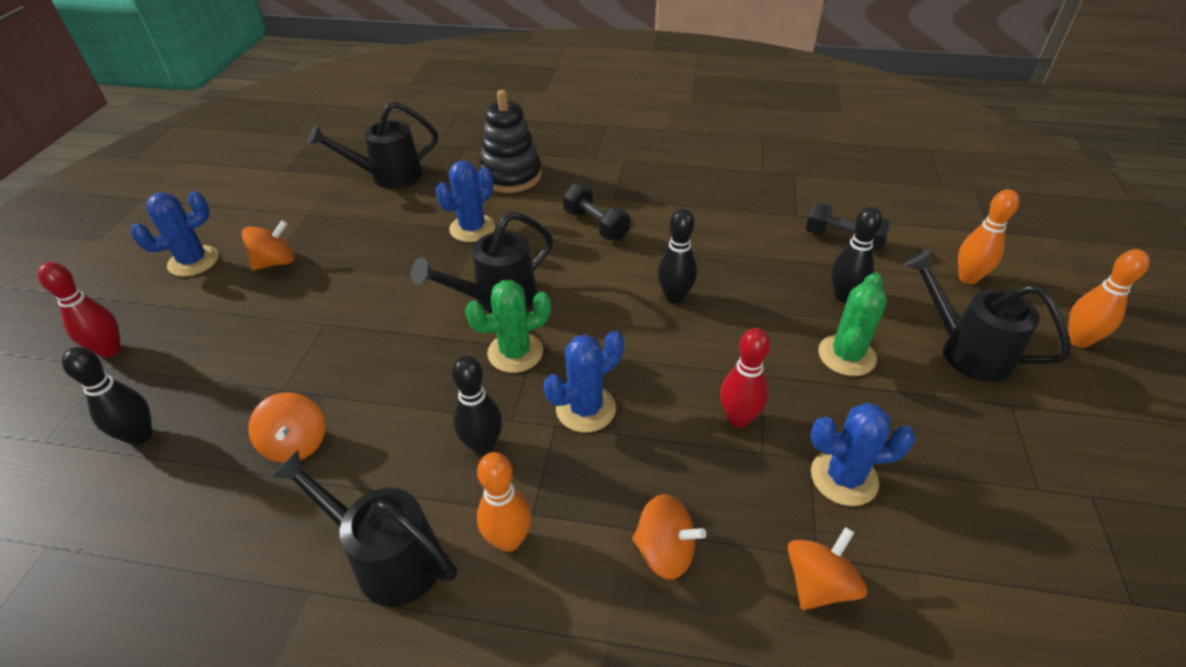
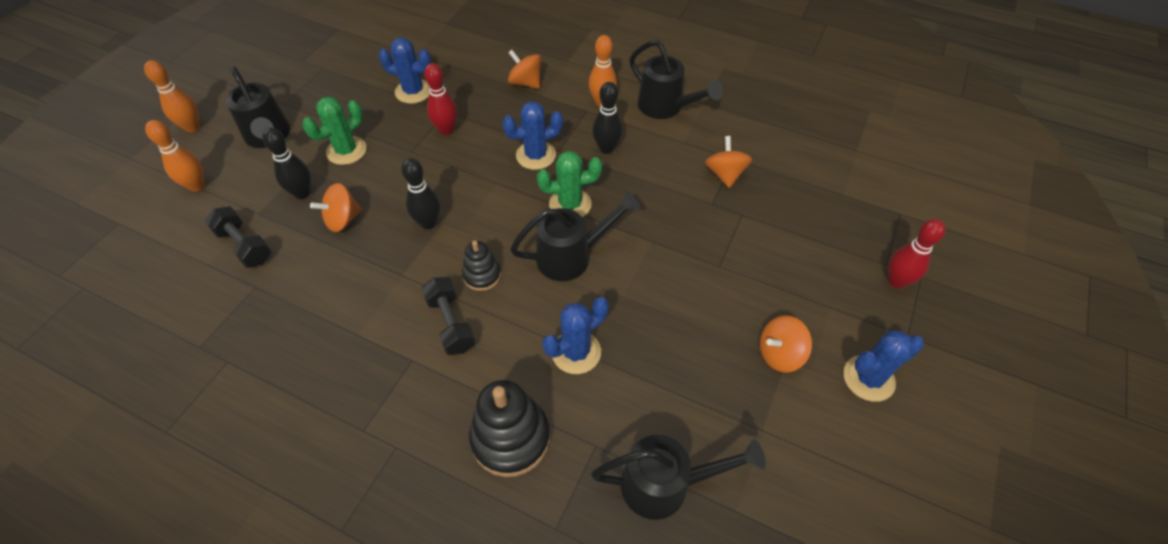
camera: 165 degrees left, 10 degrees up
(140, 436) = (833, 202): black bowling pin -> none
(587, 264) = (482, 275): none -> black stacking toy
(818, 584) = (463, 59): orange spinning top -> orange spinning top (343, 219)

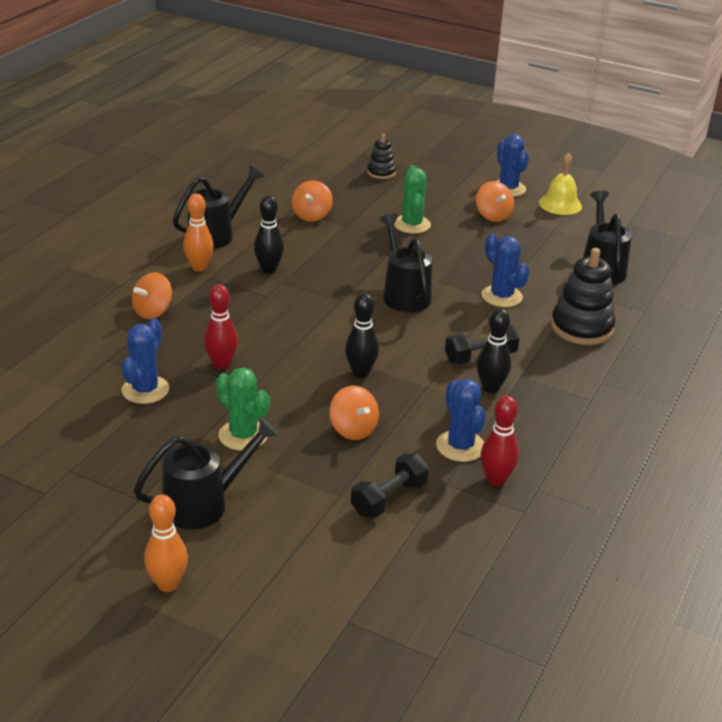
camera: 90 degrees left, 20 degrees down
(197, 186) = (287, 557): orange bowling pin -> none
(302, 193) = (310, 463): black bowling pin -> black bowling pin (490, 388)
(482, 275) = (426, 340): black stacking toy -> black stacking toy (381, 172)
(536, 155) = (272, 308): blue cactus -> blue cactus (460, 446)
(570, 204) = (341, 292): green cactus -> green cactus (412, 224)
(725, 174) = (311, 215): orange spinning top -> orange spinning top turned 75 degrees counterclockwise
(844, 447) = (560, 204): none -> yellow bell
(896, 281) = (426, 166): red bowling pin -> red bowling pin (496, 479)

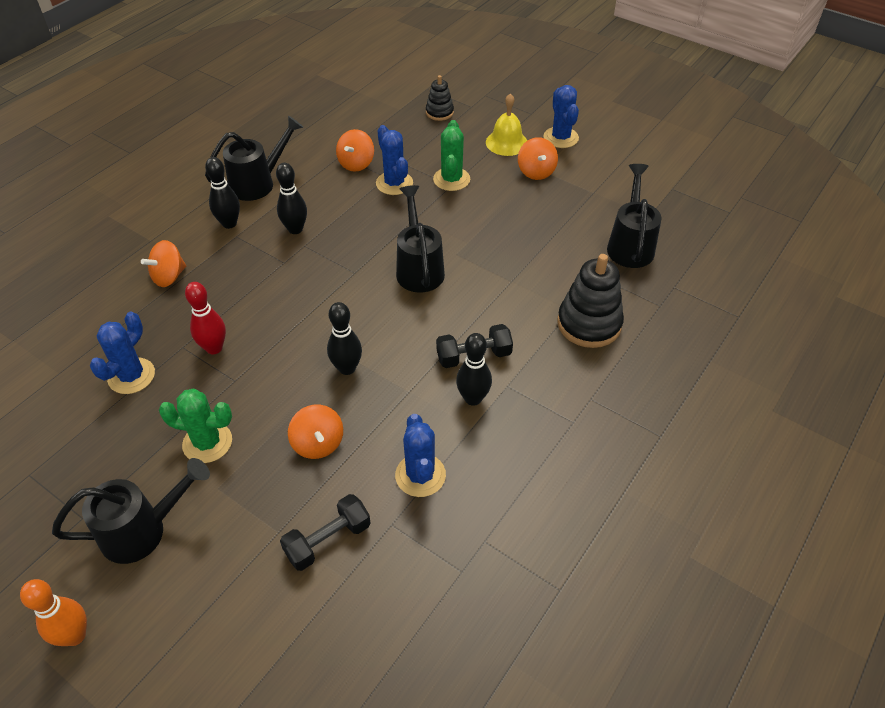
camera: 10 degrees right, 15 degrees up
(199, 267) = (229, 223): orange bowling pin -> black bowling pin
(243, 435) = (207, 442): green cactus -> green cactus turned 45 degrees counterclockwise
(496, 479) = (445, 524): red bowling pin -> none
(501, 296) = (517, 277): blue cactus -> blue cactus (394, 183)
(560, 204) = (609, 160): yellow bell -> yellow bell (506, 142)

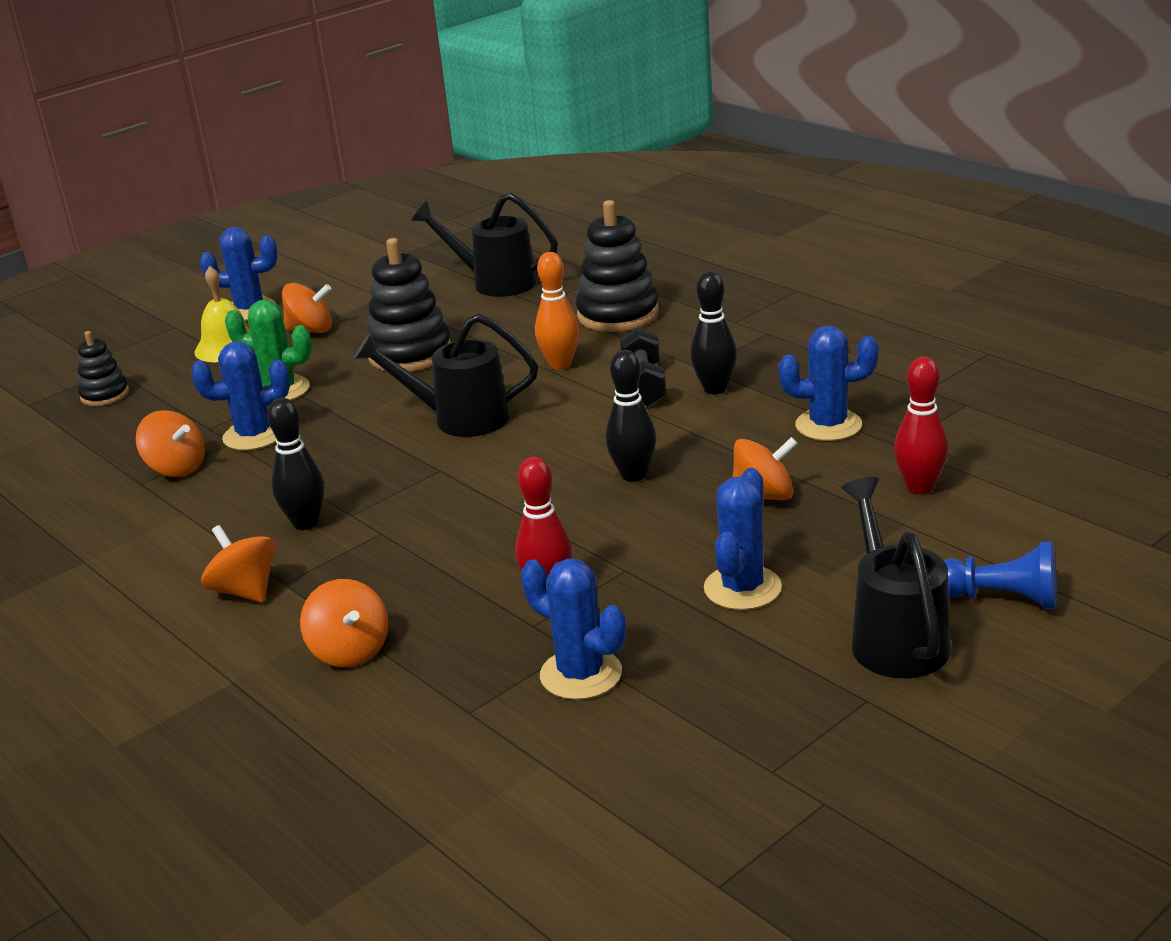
camera: 75 degrees left, 20 degrees down
(75, 635) = (1068, 684): orange bowling pin -> orange bowling pin (560, 365)
(178, 595) = (1001, 598): none -> blue pawn
(207, 442) = (742, 588): green cactus -> blue cactus
(229, 223) = (245, 591): black bowling pin -> orange spinning top
(258, 183) = (153, 564): black watering can -> none
(328, 540) = (920, 487): black dumbbell -> red bowling pin
(508, 225) = (410, 354): none -> black stacking toy

